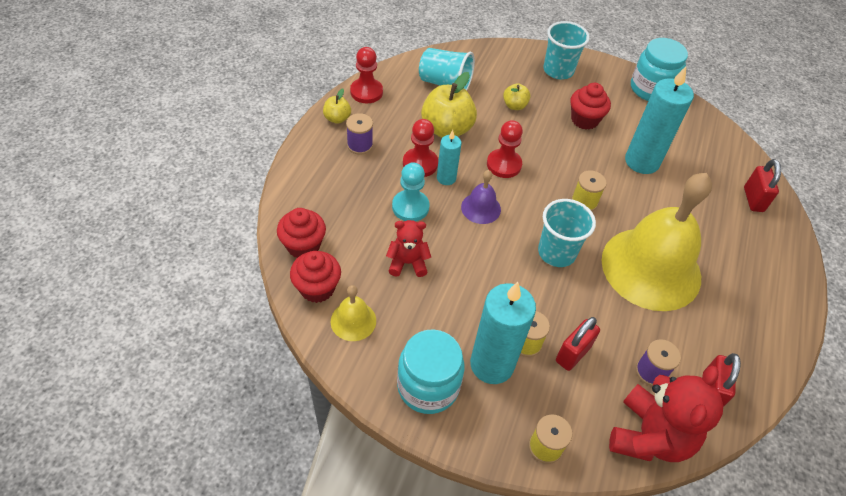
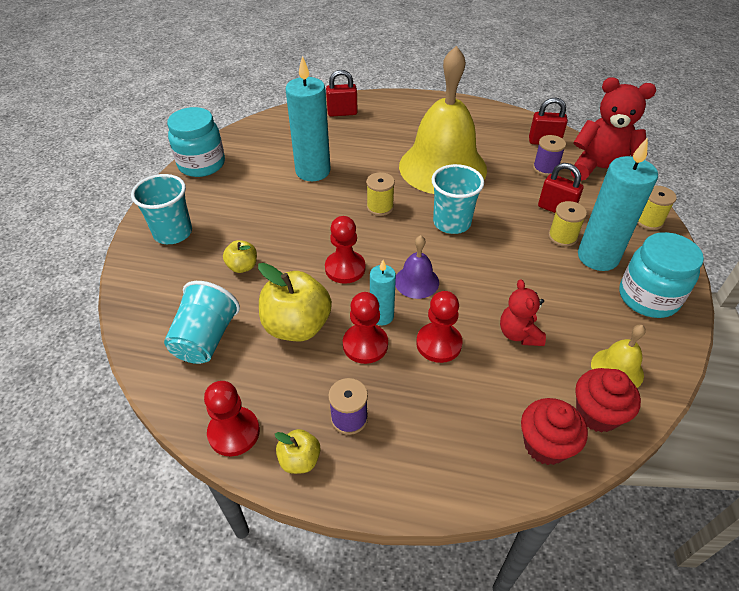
camera: 95 degrees left, 5 degrees down
(410, 207) = (438, 344): turquoise pawn -> red pawn
(584, 120) = (258, 210): red cupcake -> none

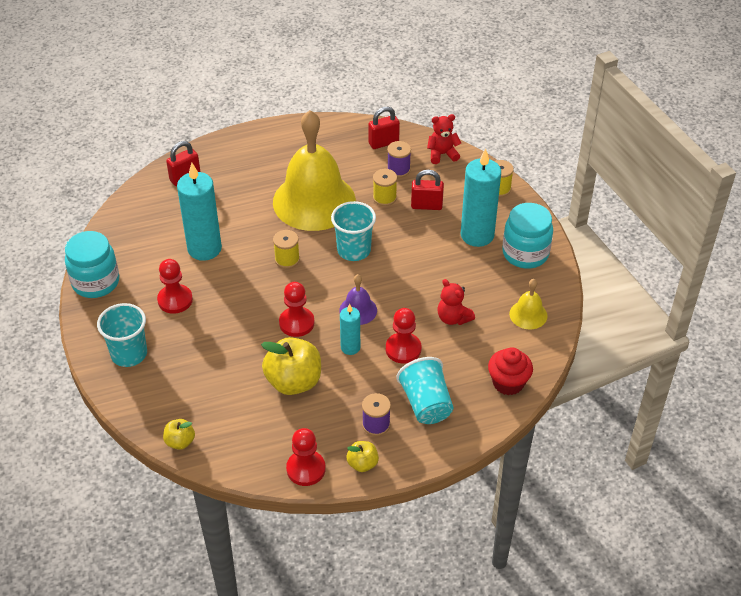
camera: 30 degrees left, 0 degrees up
(206, 339) = (232, 421): turquoise cup -> turquoise cup (426, 404)
(242, 266) = (214, 356): yellow apple -> yellow apple (180, 442)
(365, 345) = (352, 372): red pawn -> red pawn (175, 300)
(562, 237) = (444, 228): yellow spool -> yellow spool (384, 198)
(597, 414) = (529, 349): red cupcake -> none
(600, 170) = (442, 154): red teddy bear -> red teddy bear, size x0.56

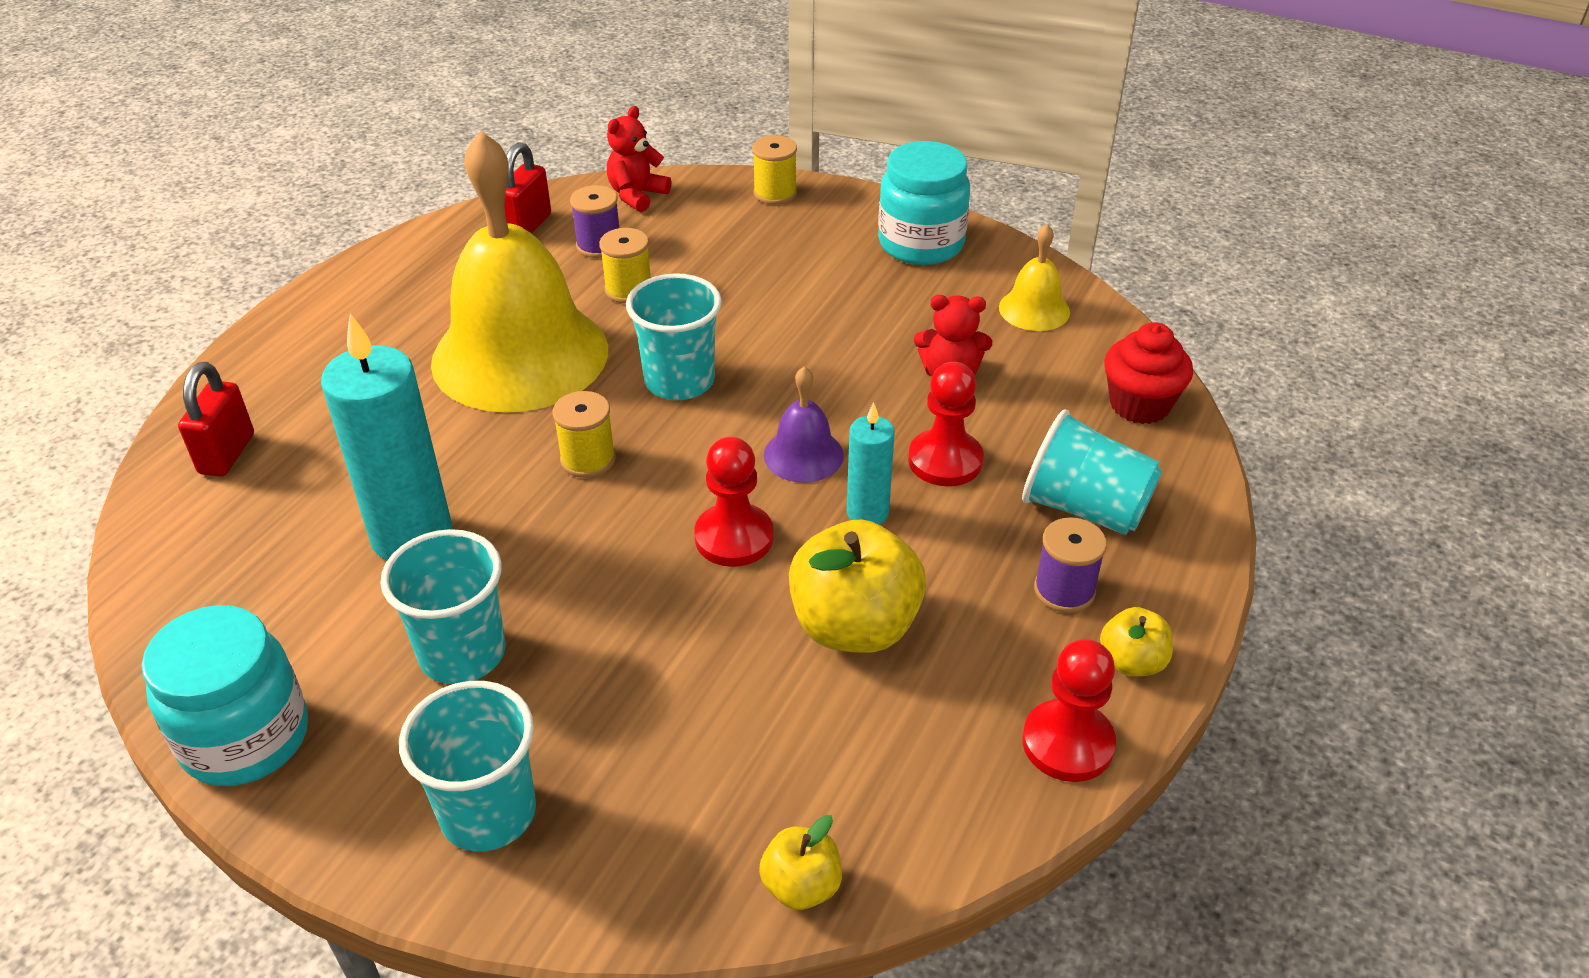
camera: 45 degrees left, 5 degrees down
(175, 300) = (462, 653): red pawn -> turquoise cup
(426, 205) = (705, 265): red padlock -> none
(477, 235) = (827, 260): turquoise candle -> none

